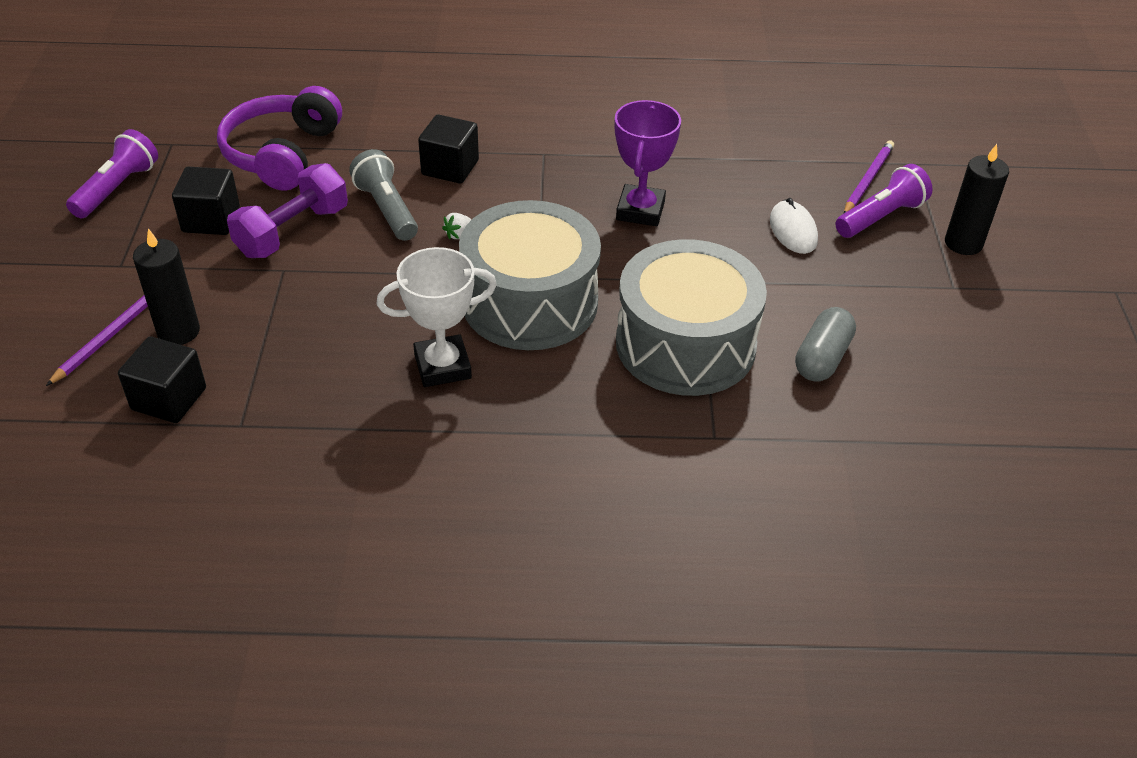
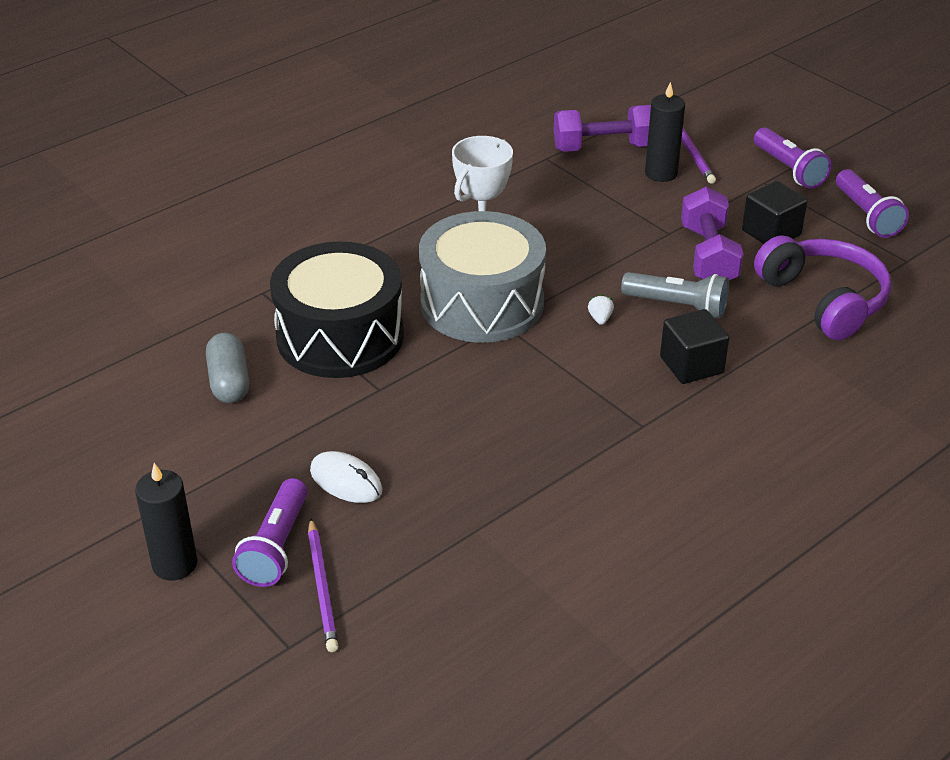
camera: 140 degrees right, 5 degrees down
(77, 263) = (789, 169): none -> purple flashlight
(169, 399) = (603, 147): black cube -> purple dumbbell
(640, 210) = (494, 420): purple trophy -> none
(685, 344) = (340, 336): grey drum -> black drum

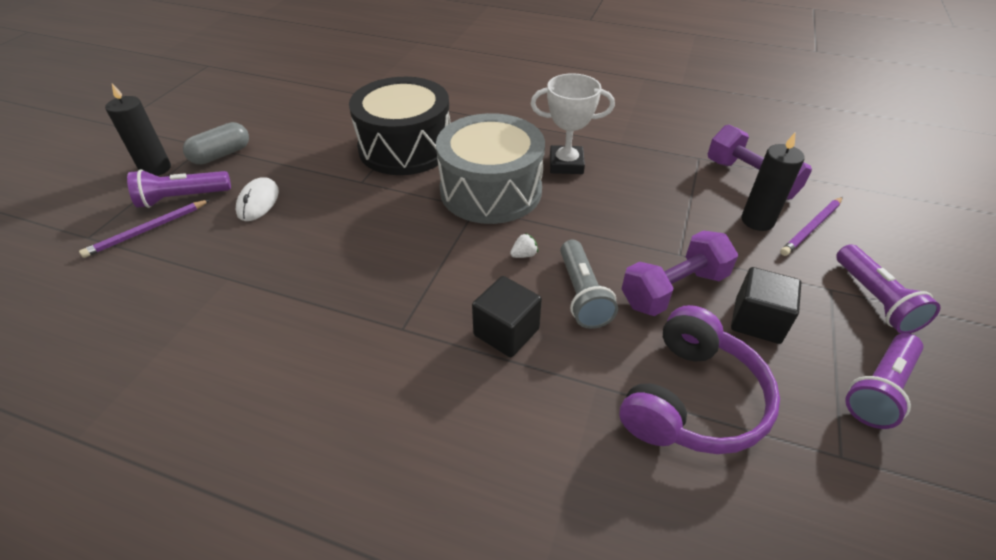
camera: 60 degrees right, 5 degrees up
(229, 382) = (332, 126): grey capsule -> grey capsule (221, 155)
(789, 169) = (875, 300): purple flashlight -> purple flashlight turned 45 degrees counterclockwise

